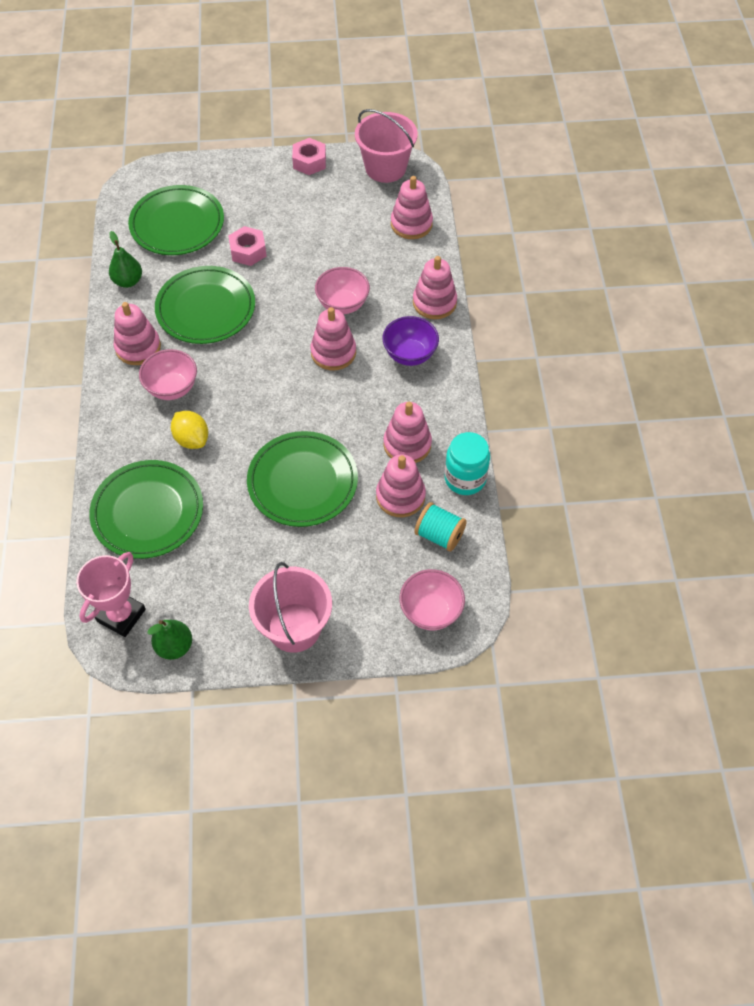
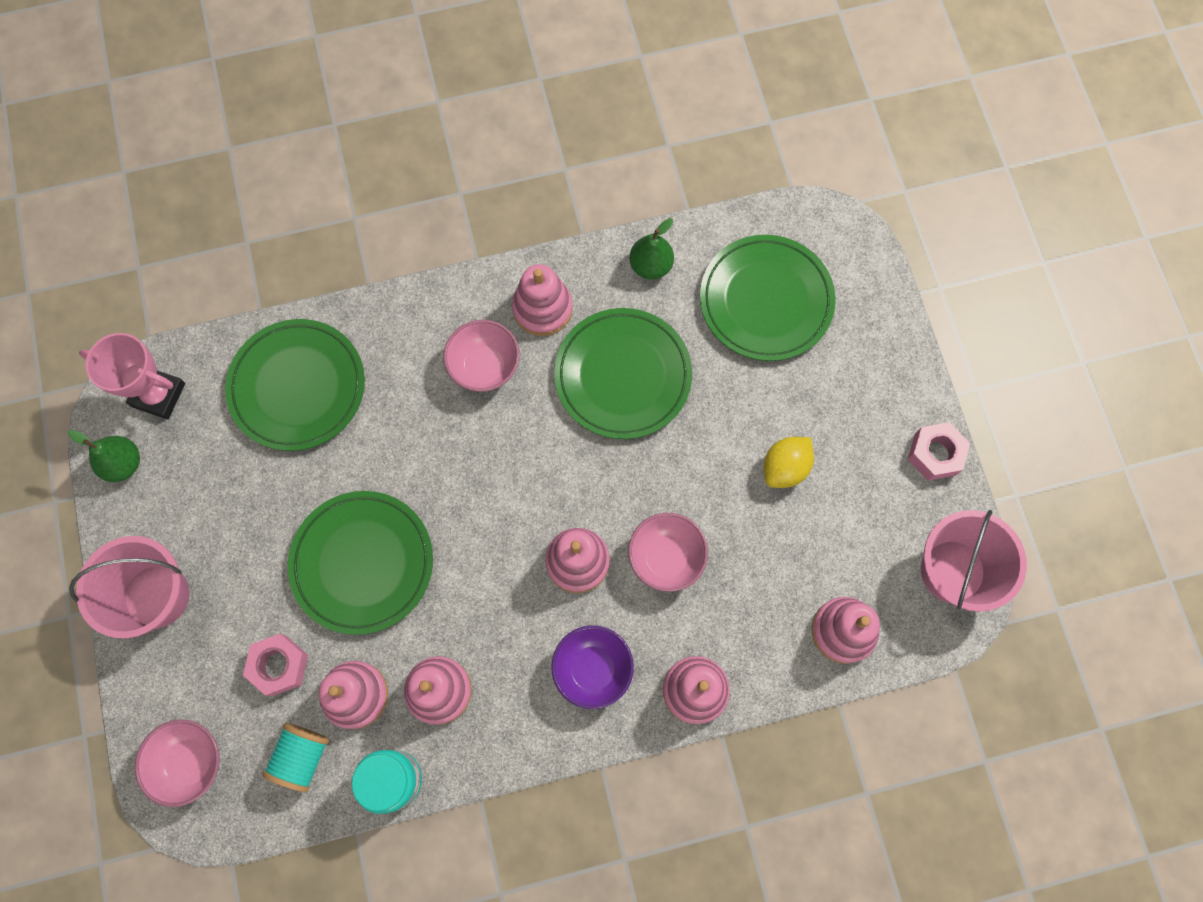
camera: 80 degrees right, 15 degrees up
(192, 439) = (409, 411): yellow lemon -> yellow lemon (785, 467)
(248, 251) = (737, 406): pink nut -> pink nut (279, 665)

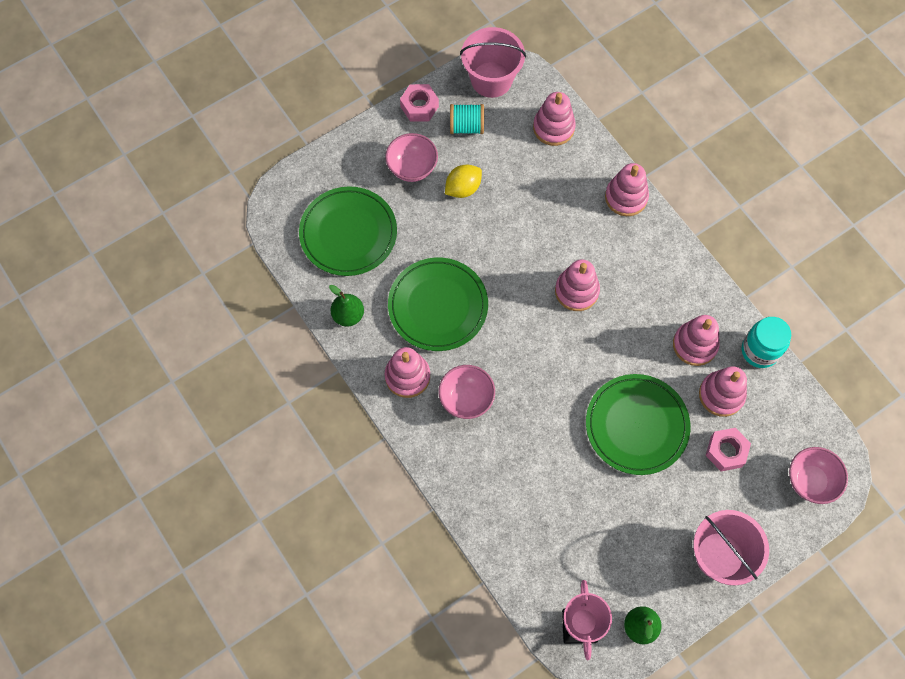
camera: 110 degrees left, 5 degrees down
(298, 387) = (532, 524): green plate -> none
(302, 756) = (773, 412): turquoise spool -> turquoise spool (466, 126)
(592, 669) = (640, 259): purple bowl -> none
(666, 557) = (551, 239): pink bowl -> pink bowl (412, 168)
(785, 467) = (463, 188): yellow lemon -> yellow lemon turned 60 degrees counterclockwise

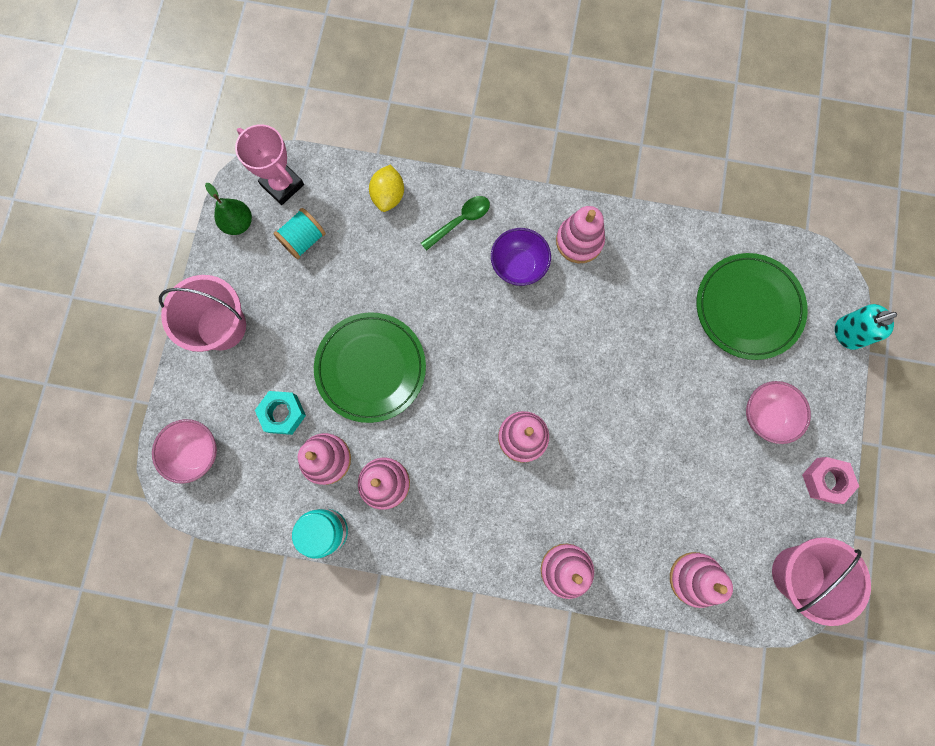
camera: 135 degrees right, 10 degrees up
(307, 164) = (847, 333): none -> turquoise soap dispenser
(348, 315) = (673, 244): green pear -> none
(438, 306) = (616, 316): green plate -> none
(463, 188) = (706, 438): yellow lemon -> yellow lemon (388, 196)
(466, 126) = (766, 501): turquoise spool -> turquoise spool (303, 240)
(466, 399) = (518, 266): pink bowl -> purple bowl
(474, 469) = (460, 221): none -> green spoon
(726, 451) = (283, 414): pink nut -> turquoise nut

